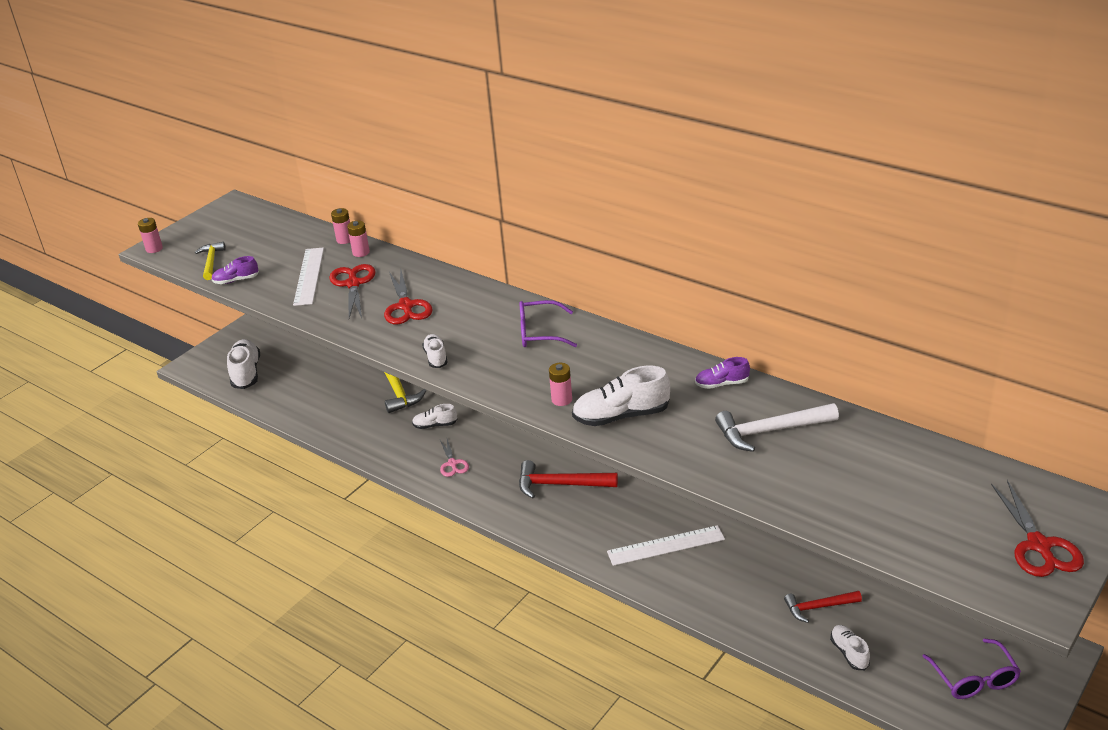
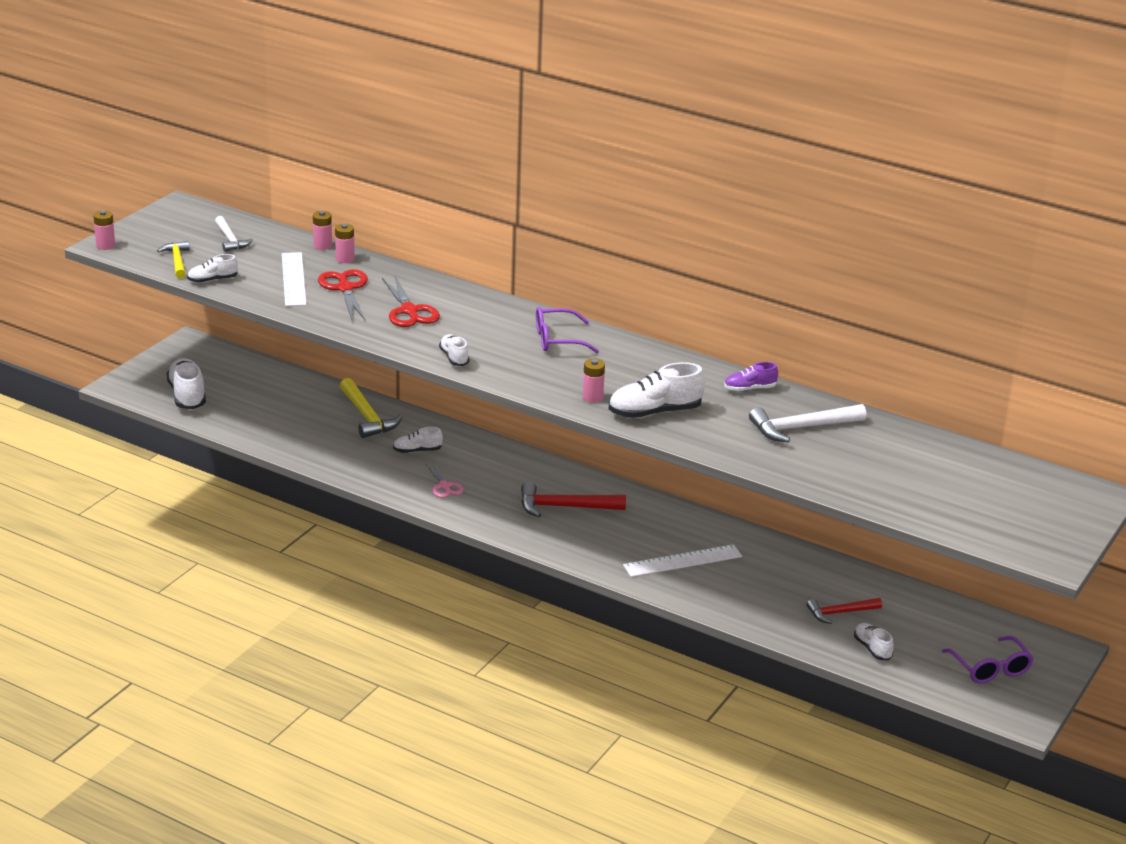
camera: 10 degrees left, 5 degrees down
(236, 280) = (212, 280): purple shoe -> white shoe
(265, 237) = (230, 239): none -> white hammer
(1038, 545) = (1051, 518): red scissors -> none

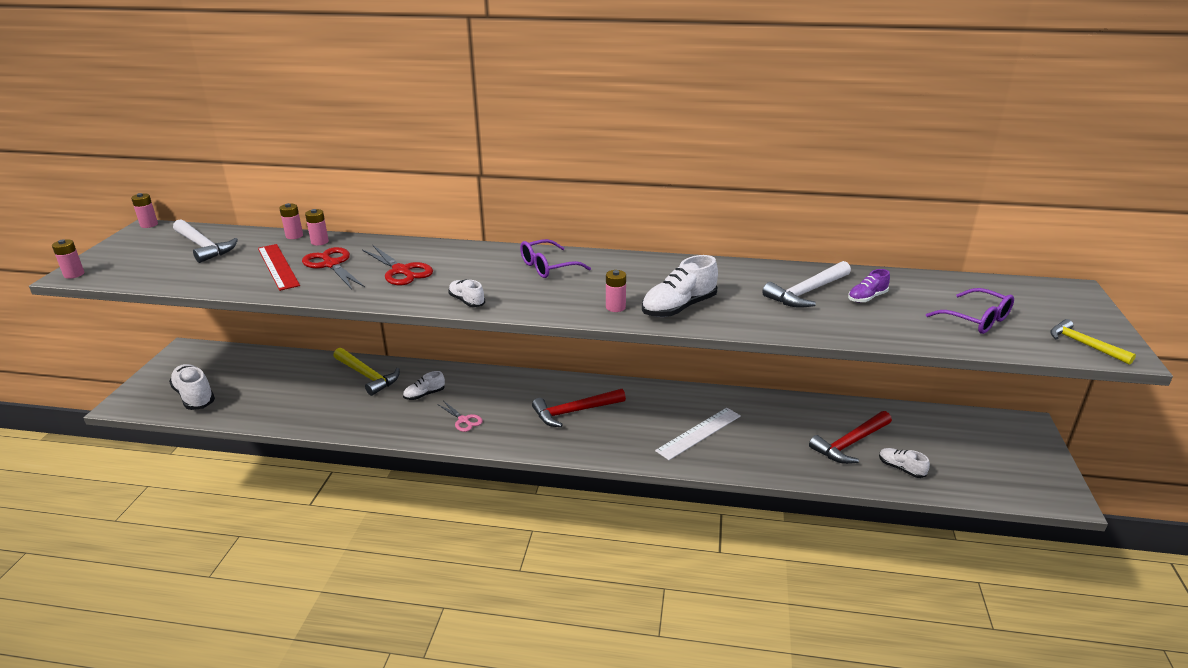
camera: 20 degrees left, 0 degrees up
(177, 261) = (154, 273): yellow hammer -> yellow hammer (1084, 345)
(184, 200) = (149, 225): none -> pink battery
(212, 280) = (196, 283): white shoe -> none
(230, 239) = (203, 246): white hammer -> white hammer, size x1.53
(293, 279) = (278, 266): white ruler -> red ruler
(749, 389) = (735, 271): purple shoe -> purple shoe (867, 298)
(840, 613) = (850, 443): red hammer -> red hammer, size x1.53
(990, 668) = (996, 458): purple glasses -> purple glasses (976, 319)

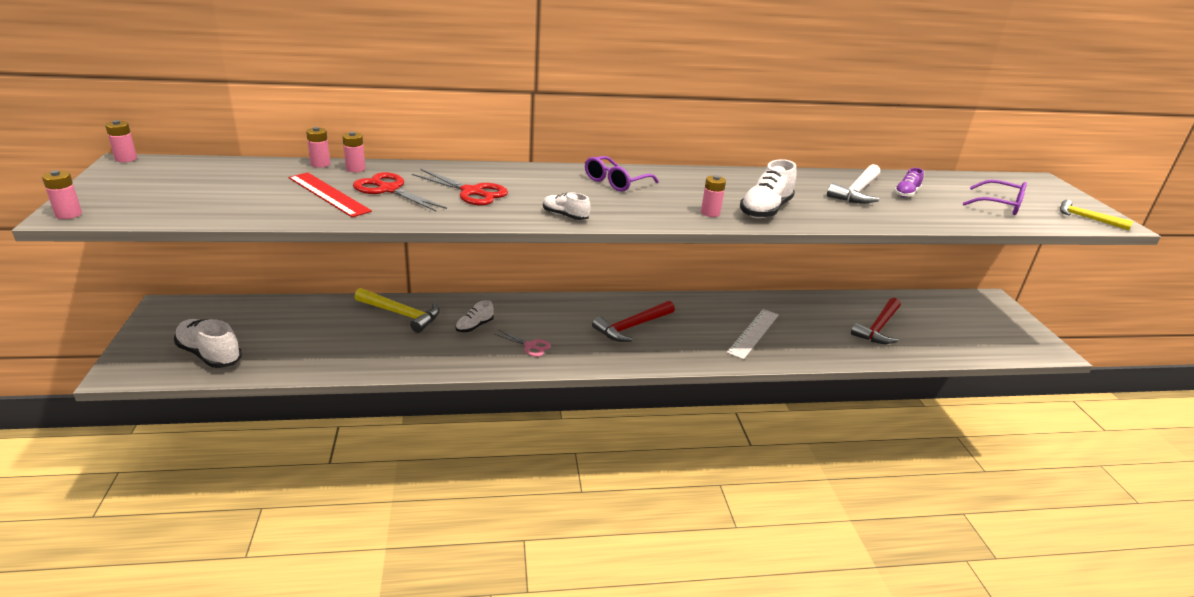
camera: 20 degrees left, 0 degrees up
(203, 246) = (218, 178): white hammer -> none
(901, 468) = (928, 343): white shoe -> none

